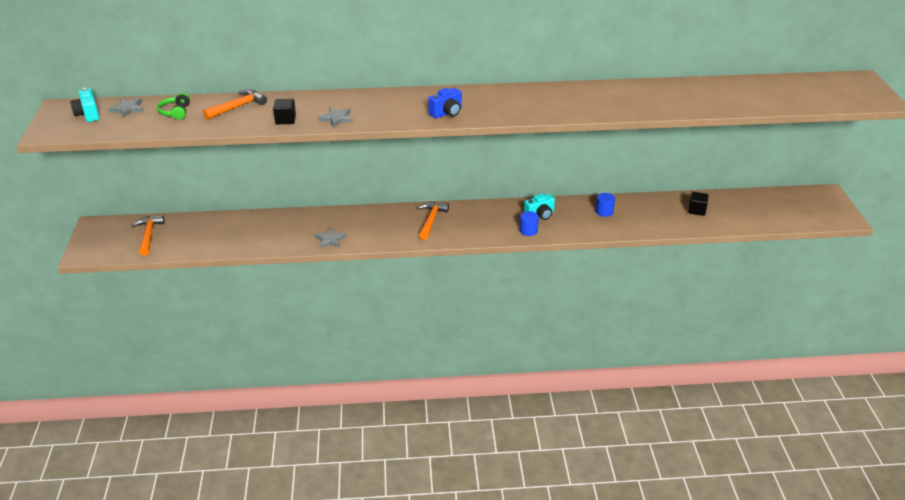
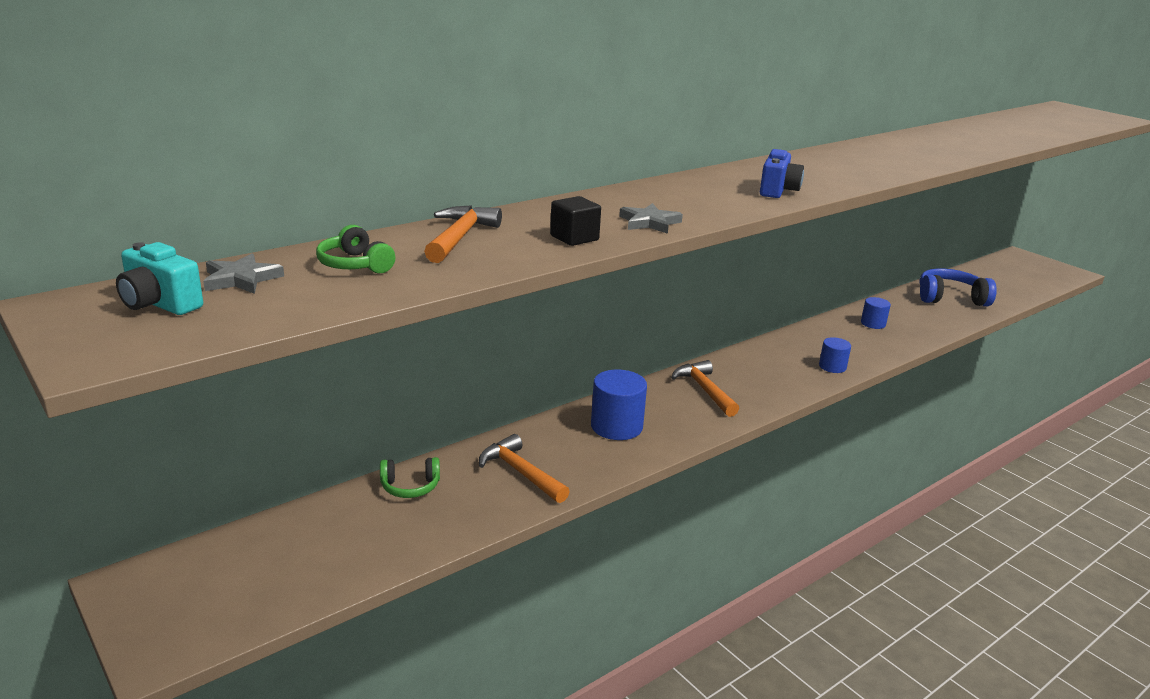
camera: 35 degrees left, 10 degrees down
(149, 235) = (274, 561): orange hammer -> orange hammer (521, 473)
(231, 222) = (410, 487): none -> green headphones
(330, 240) = (608, 459): grey star -> none
(357, 225) = (616, 426): none -> blue cylinder
(540, 215) = (817, 346): turquoise camera -> none
(696, 210) = (950, 298): black cube -> blue headphones

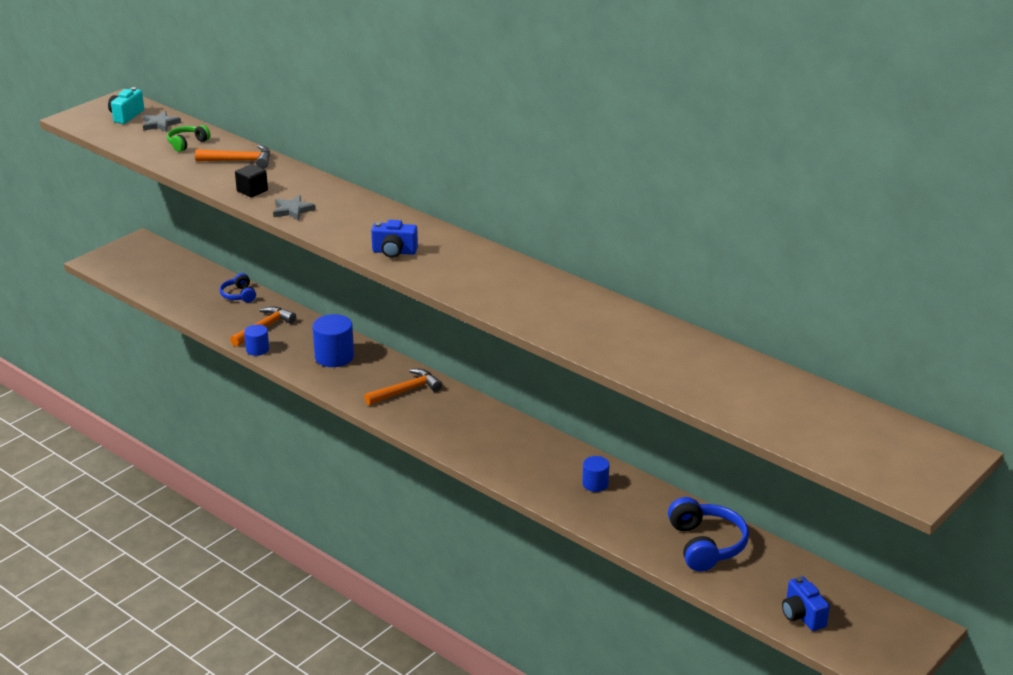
camera: 80 degrees right, 5 degrees up
(410, 487) = (239, 295): green headphones -> blue headphones
(832, 367) = (480, 455): blue cylinder -> blue cylinder (257, 349)
(1025, 284) = (802, 616): none -> blue camera

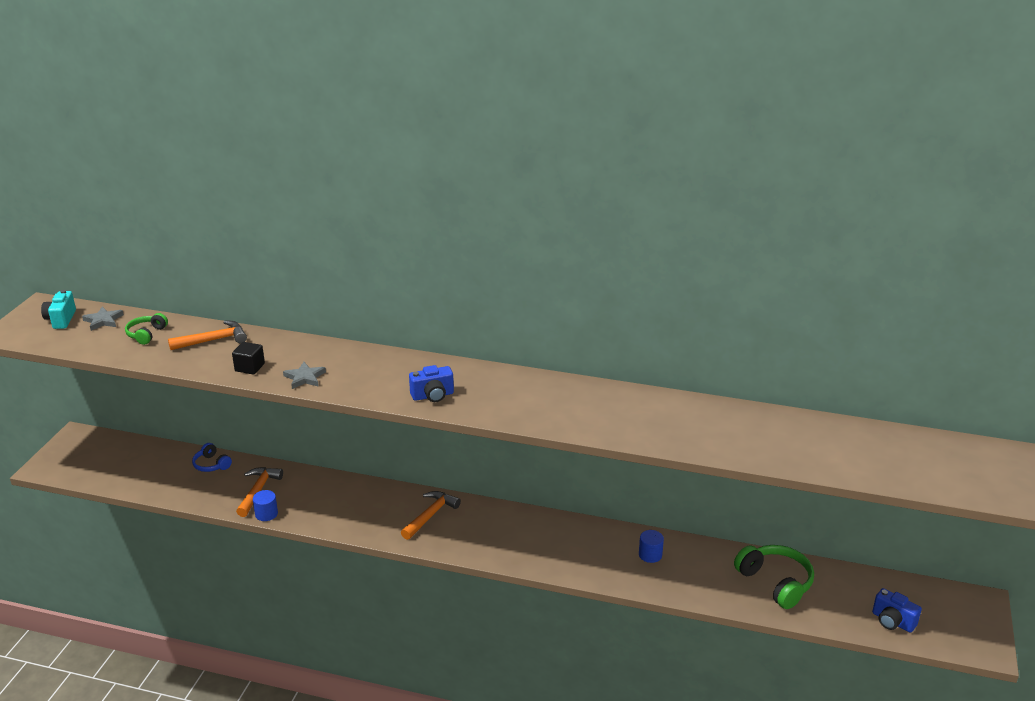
camera: 25 degrees left, 0 degrees up
(334, 357) = (343, 501): blue cylinder -> none
(706, 545) = (775, 582): blue headphones -> green headphones

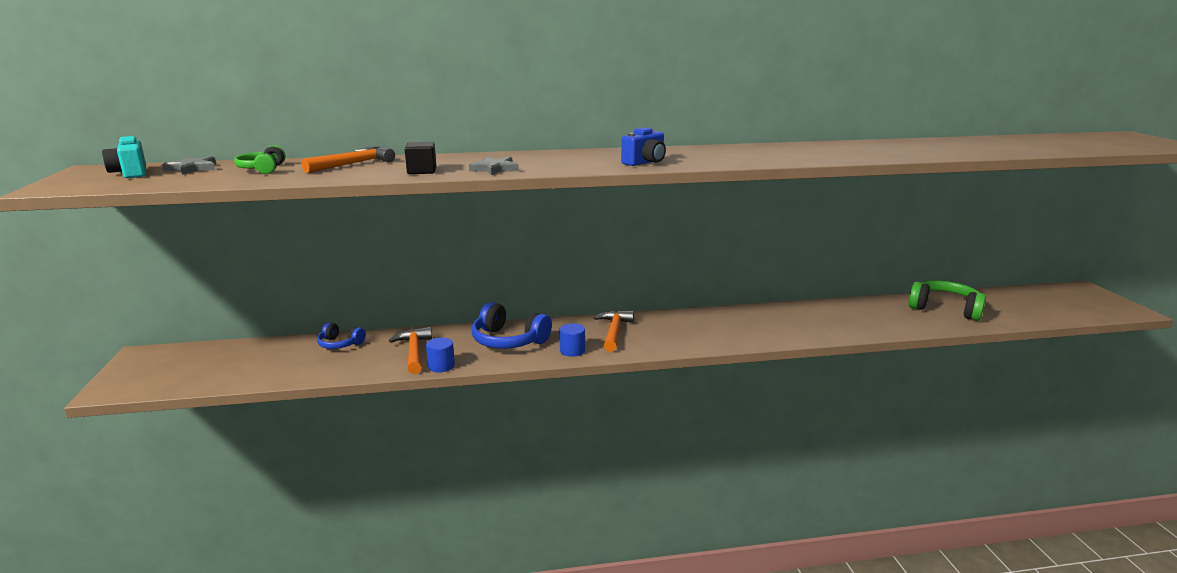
camera: 25 degrees left, 10 degrees down
(337, 500) = (508, 341): none -> blue headphones
(650, 555) = (832, 315): blue cylinder -> blue cylinder (572, 351)
(892, 621) = (1053, 311): blue camera -> none

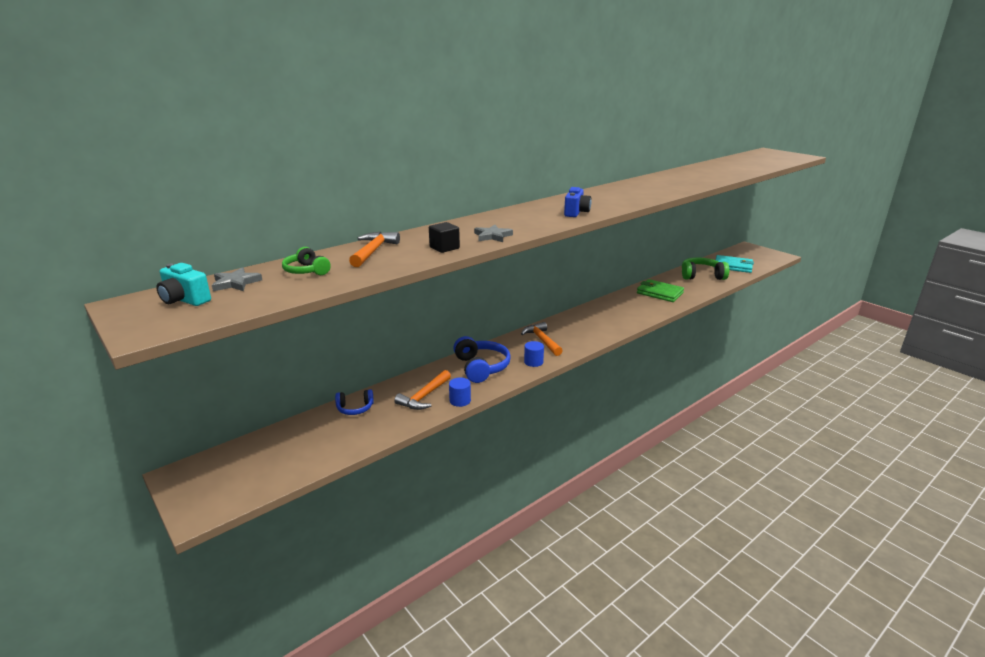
camera: 30 degrees left, 5 degrees up
(414, 352) = (424, 396): orange hammer -> orange hammer turned 105 degrees counterclockwise
(508, 341) = (481, 367): blue headphones -> blue headphones turned 105 degrees counterclockwise
(847, 316) = (660, 293): none -> green wallet
(1018, 308) = (733, 266): none -> turquoise wallet

